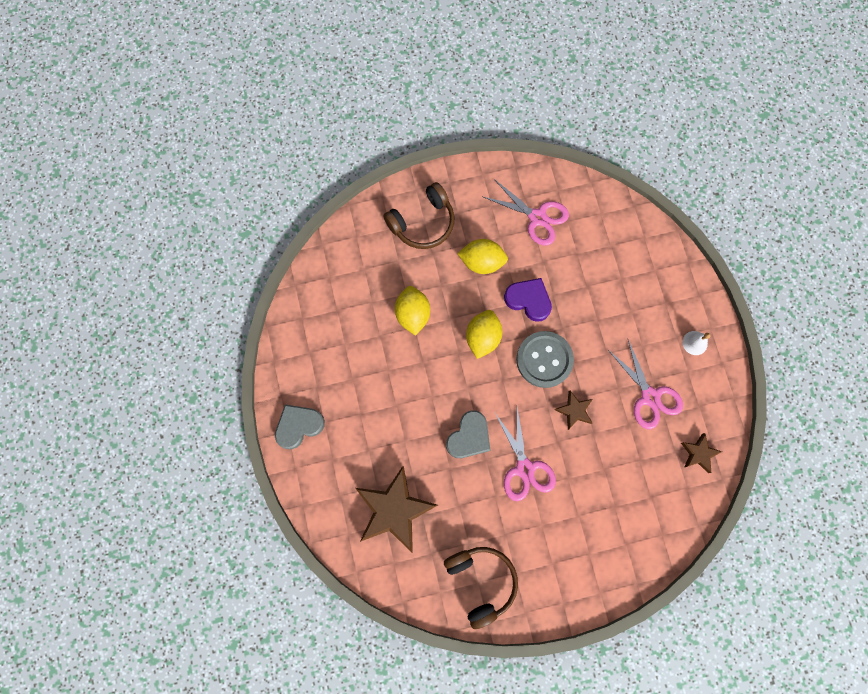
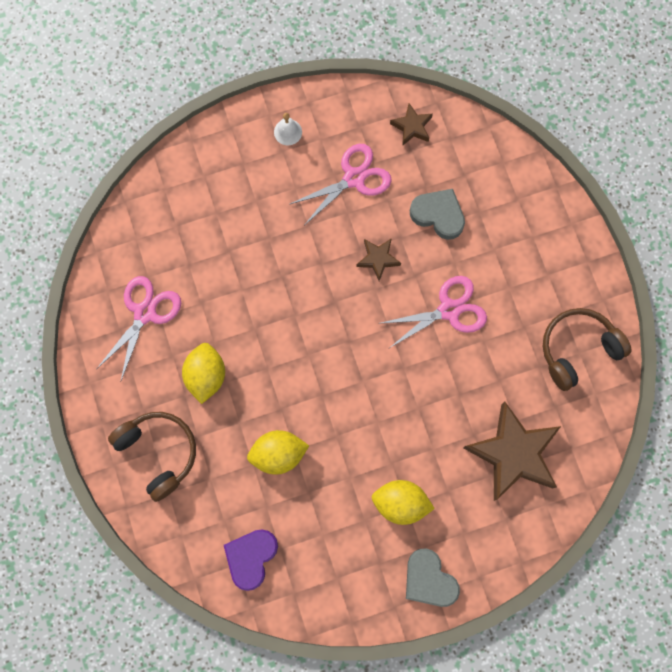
camera: 95 degrees left, 0 degrees up
(469, 437) = (420, 375): grey heart -> grey heart (438, 215)
(482, 337) = (300, 368): yellow lemon -> yellow lemon (400, 503)
(528, 300) = (251, 317): purple heart -> purple heart (251, 557)
(544, 360) = (321, 295): grey button -> none

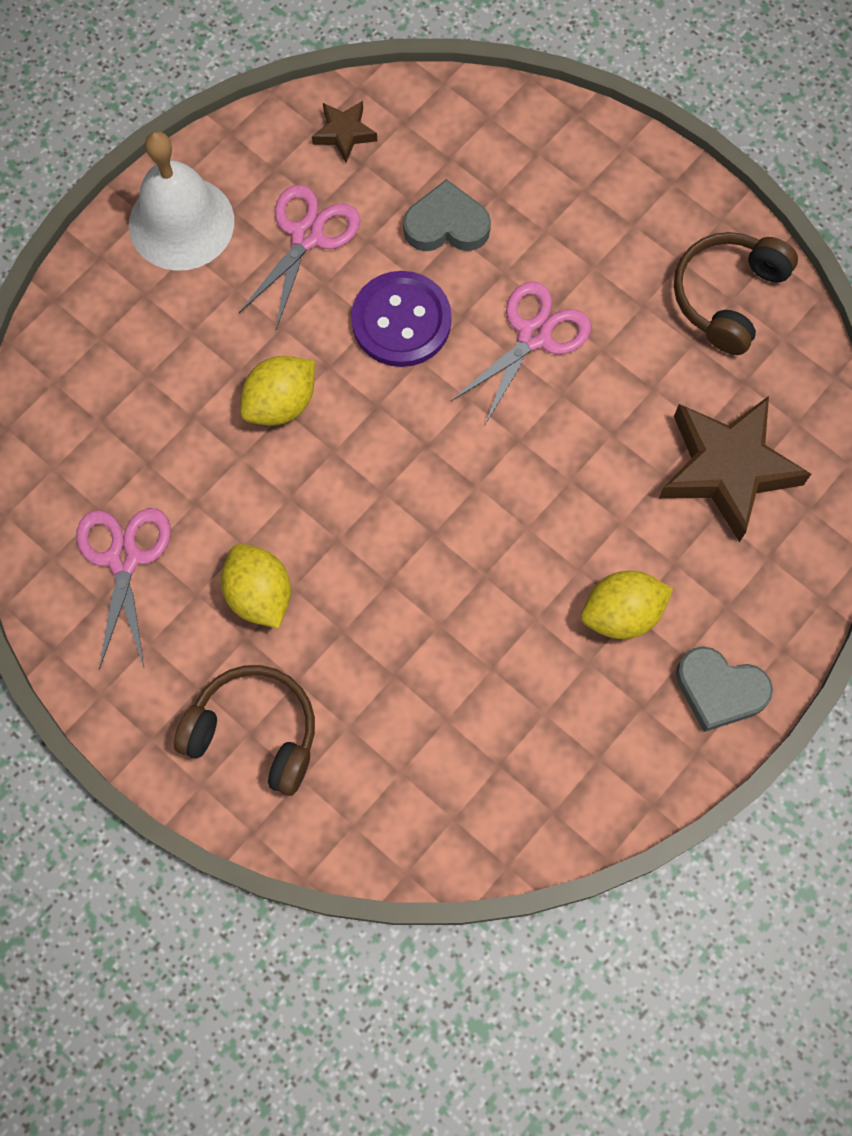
camera: 30 degrees left, 5 degrees down
(251, 557) = (466, 798): purple heart -> none
(278, 454) = (421, 642): yellow lemon -> yellow lemon (281, 403)
(288, 132) = (181, 223): white bell -> white bell, size x2.43
(378, 259) = (401, 321): brown star -> purple button

